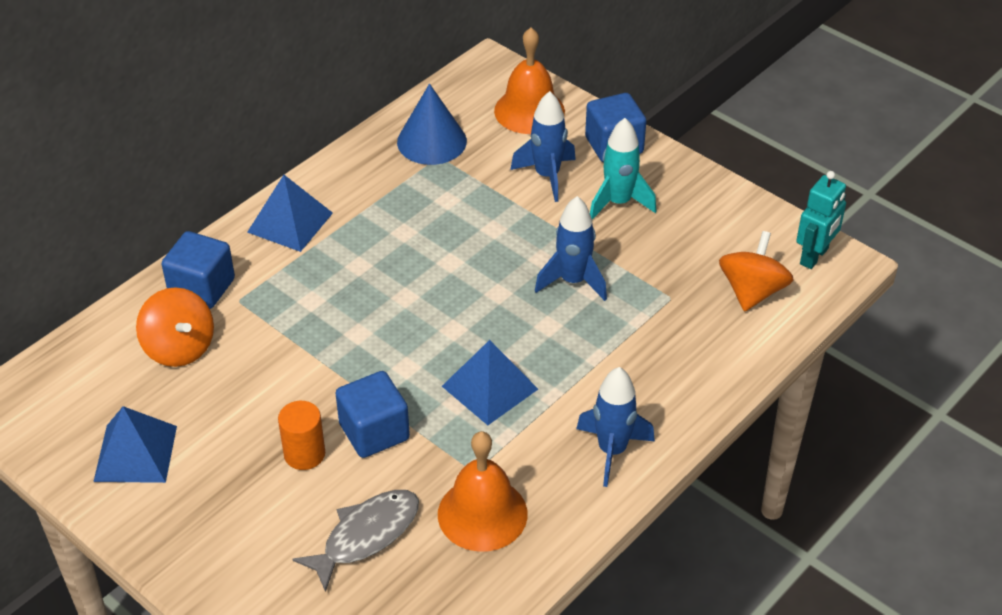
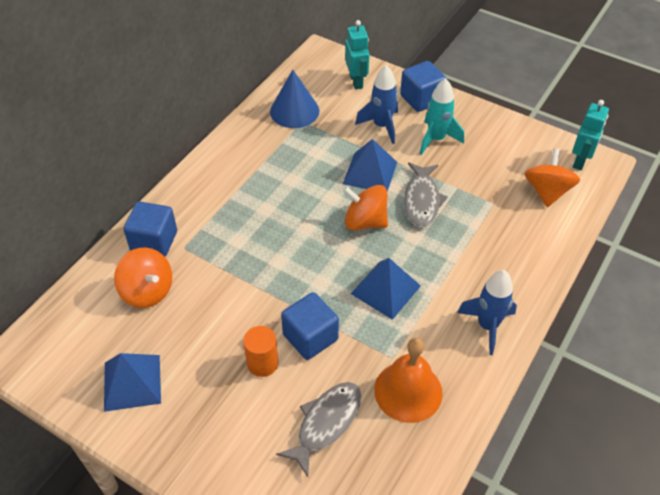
camera: 10 degrees left, 5 degrees up
(290, 222) = (208, 183): blue pyramid -> blue pyramid (370, 172)
(487, 298) = (365, 222): none -> orange spinning top
(529, 111) = (356, 81): orange bell -> turquoise robot
(573, 281) = (422, 200): blue rocket -> grey fish

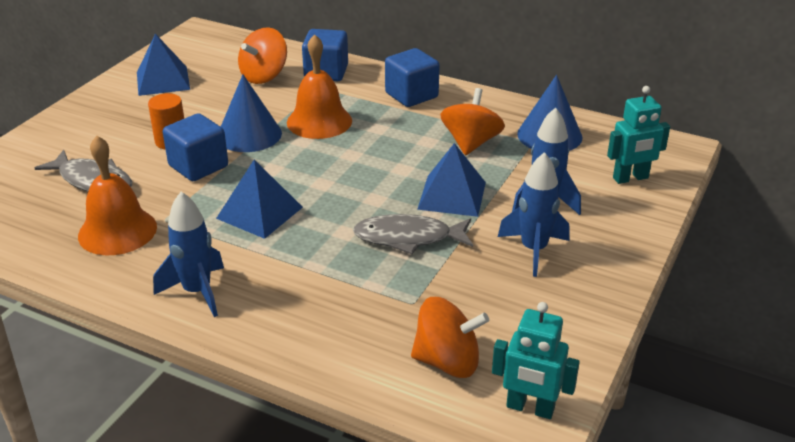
camera: 85 degrees right, 15 degrees down
(246, 248) = (319, 121): none -> orange bell
(261, 300) = (249, 134): none -> blue cone
(365, 222) = (365, 194): orange spinning top -> orange spinning top (471, 143)
(421, 99) = (618, 235): blue cube -> blue cube (411, 95)
(436, 139) = (533, 250): turquoise rocket -> blue rocket

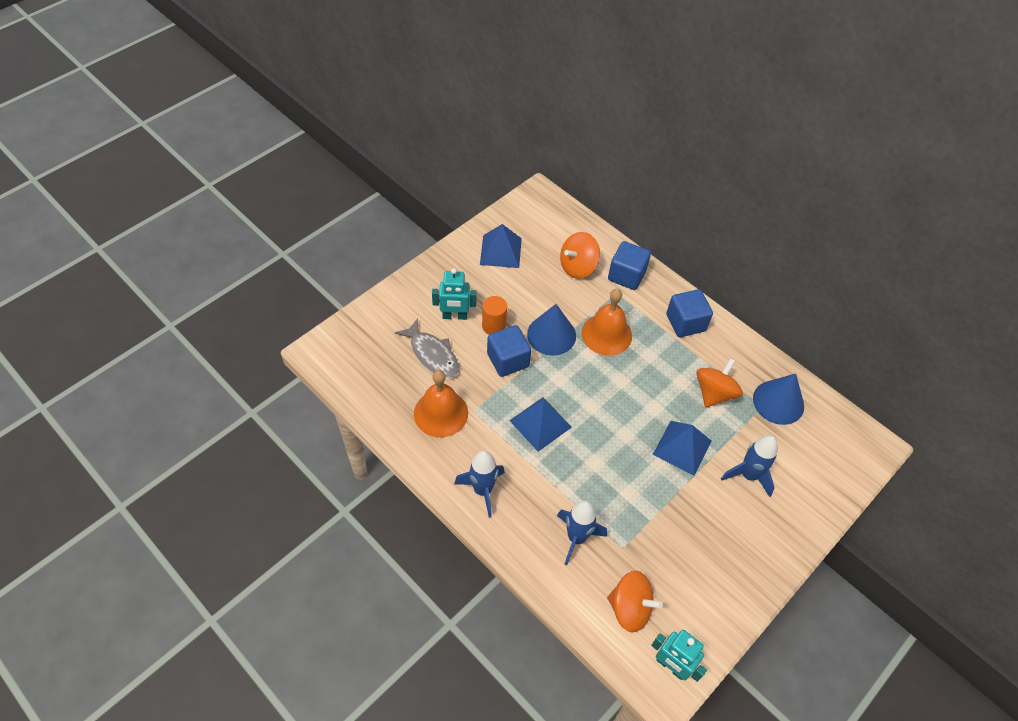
camera: 15 degrees right, 20 degrees up
(408, 238) = (637, 482): grey fish -> none
(533, 250) = (723, 523): blue rocket -> blue rocket (576, 538)
(630, 178) = (823, 469): turquoise robot -> turquoise robot (454, 316)

